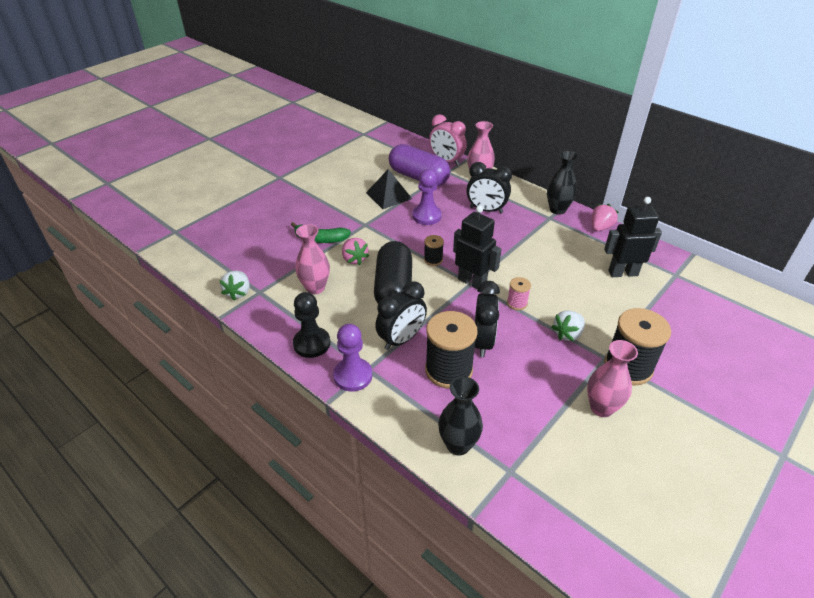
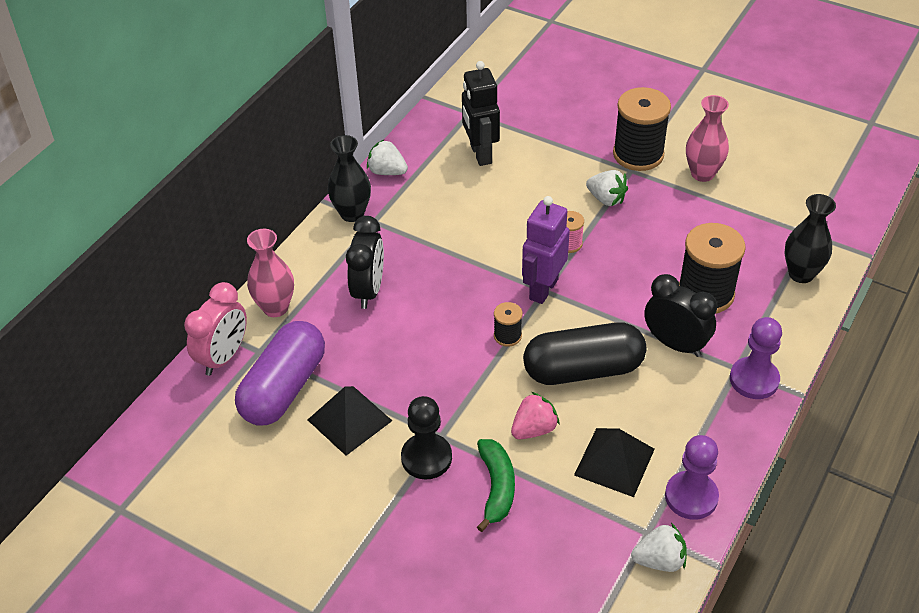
camera: 100 degrees left, 5 degrees up
(312, 343) = (721, 435): black pawn -> black pawn (426, 458)
(315, 288) = (614, 462): pink vase -> black pyramid
(426, 216) = (400, 359): purple pawn -> purple pawn (691, 496)
(472, 282) = (543, 289): black robot -> purple robot
(482, 342) = (648, 269): black clock -> none
(600, 227) = (387, 171): pink strawberry -> white strawberry

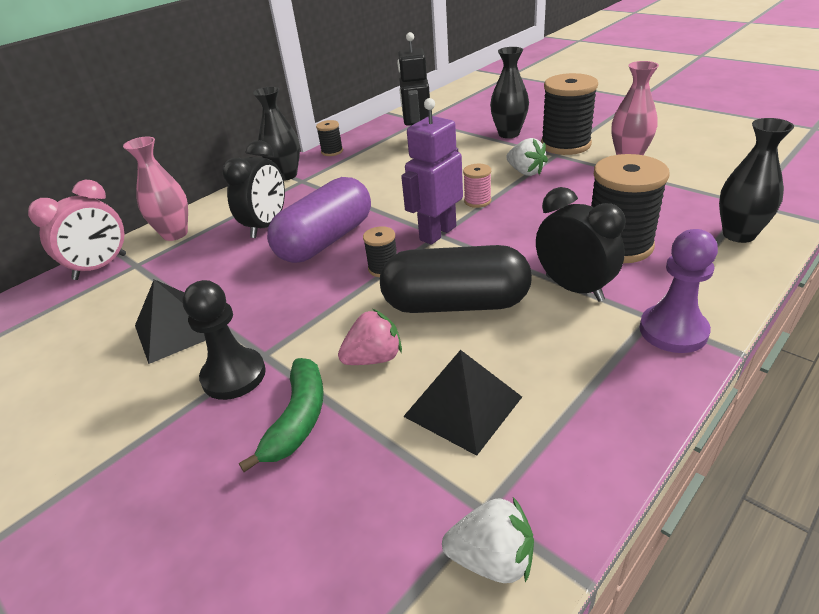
camera: 15 degrees right, 10 degrees down
(284, 388) = (134, 296): purple capsule -> purple capsule (326, 240)
(387, 171) = (332, 151): white strawberry -> black spool
(575, 136) = (509, 134): none -> black vase
(691, 496) = (562, 466): purple pawn -> none

